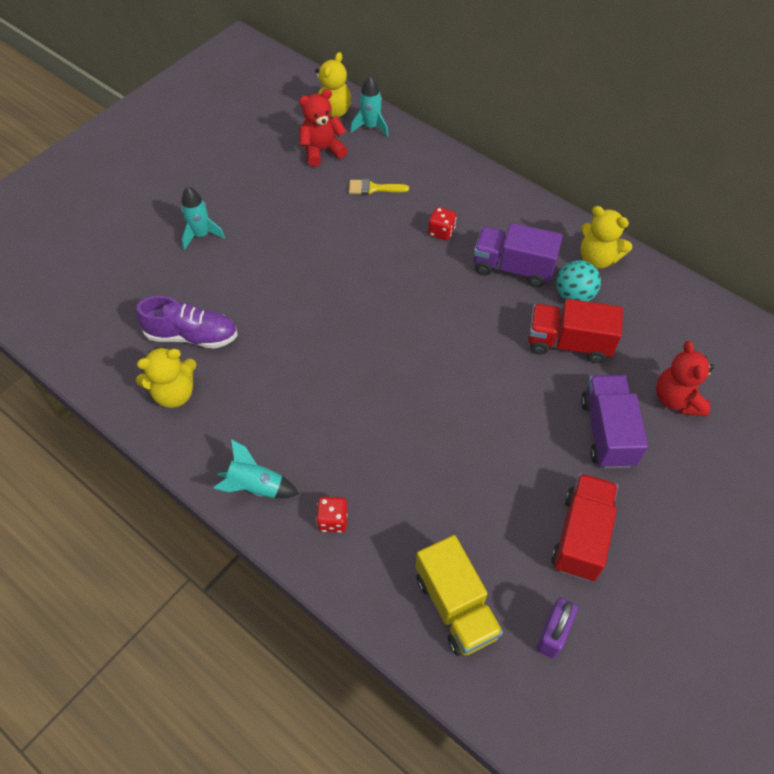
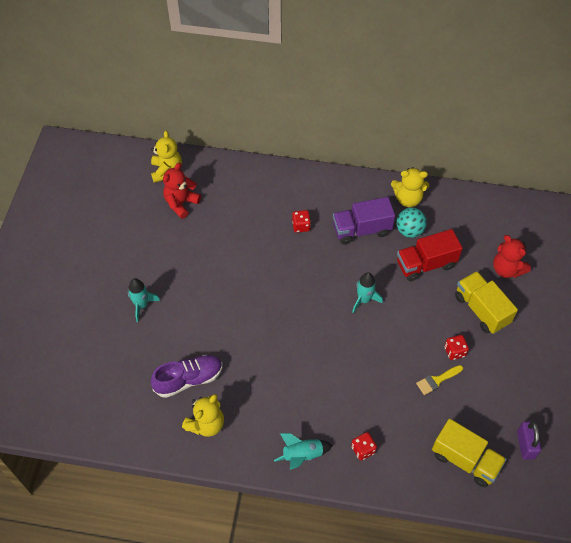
camera: 30 degrees left, 0 degrees up
(371, 127) = (202, 170): turquoise rocket -> turquoise rocket (364, 300)
(373, 188) = (235, 215): yellow brush -> yellow brush (437, 380)
(535, 464) = (454, 351): none -> red dice
(581, 536) = (505, 380): red truck -> none
(607, 432) = (481, 310): purple truck -> yellow truck

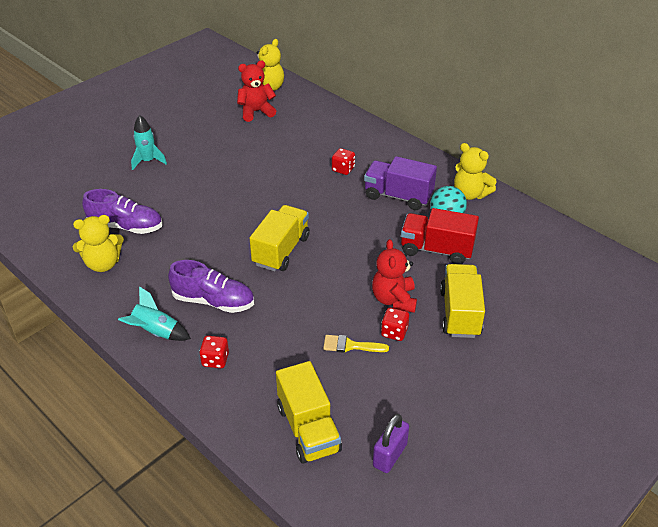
camera: 35 degrees right, 15 degrees down
(317, 403) = (213, 301): none -> purple shoe
(323, 330) = (281, 250): none -> yellow truck
(364, 300) = (344, 247): turquoise rocket -> none
(506, 269) = (523, 294): red teddy bear -> red teddy bear (394, 300)

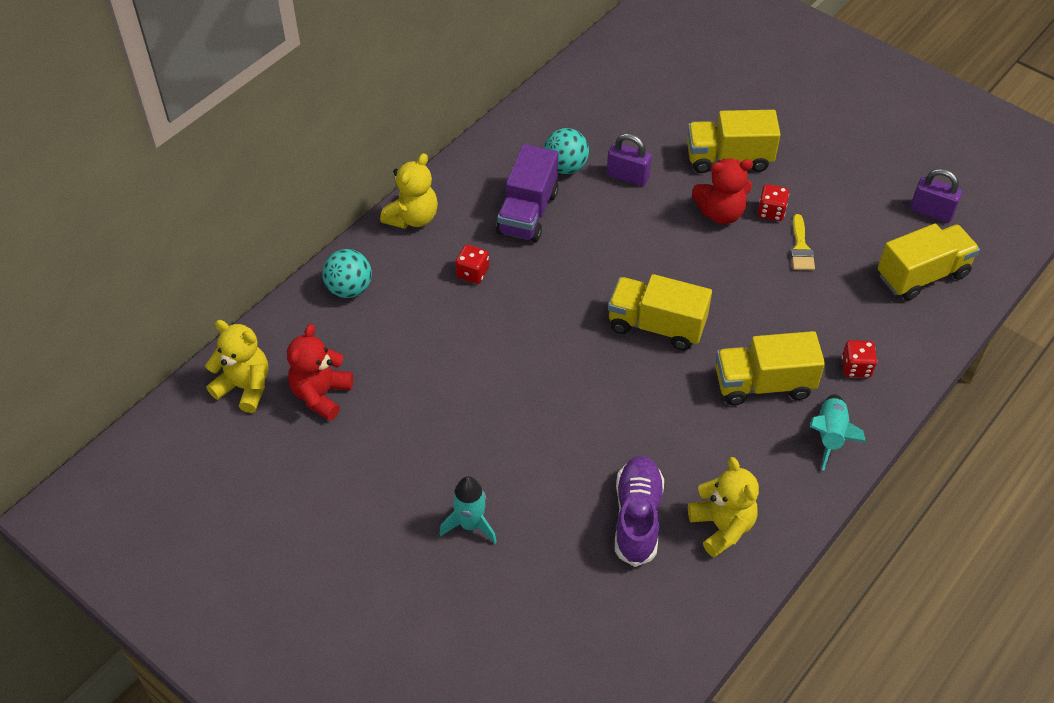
camera: 95 degrees left, 10 degrees up
(213, 301) = (763, 384): purple shoe -> yellow truck
(256, 112) = (321, 395): red teddy bear -> red teddy bear turned 45 degrees clockwise
(336, 121) = (349, 289): none -> turquoise ball
(436, 250) = (627, 176): red truck -> purple padlock
(470, 194) = (515, 144): yellow teddy bear -> yellow teddy bear (412, 218)

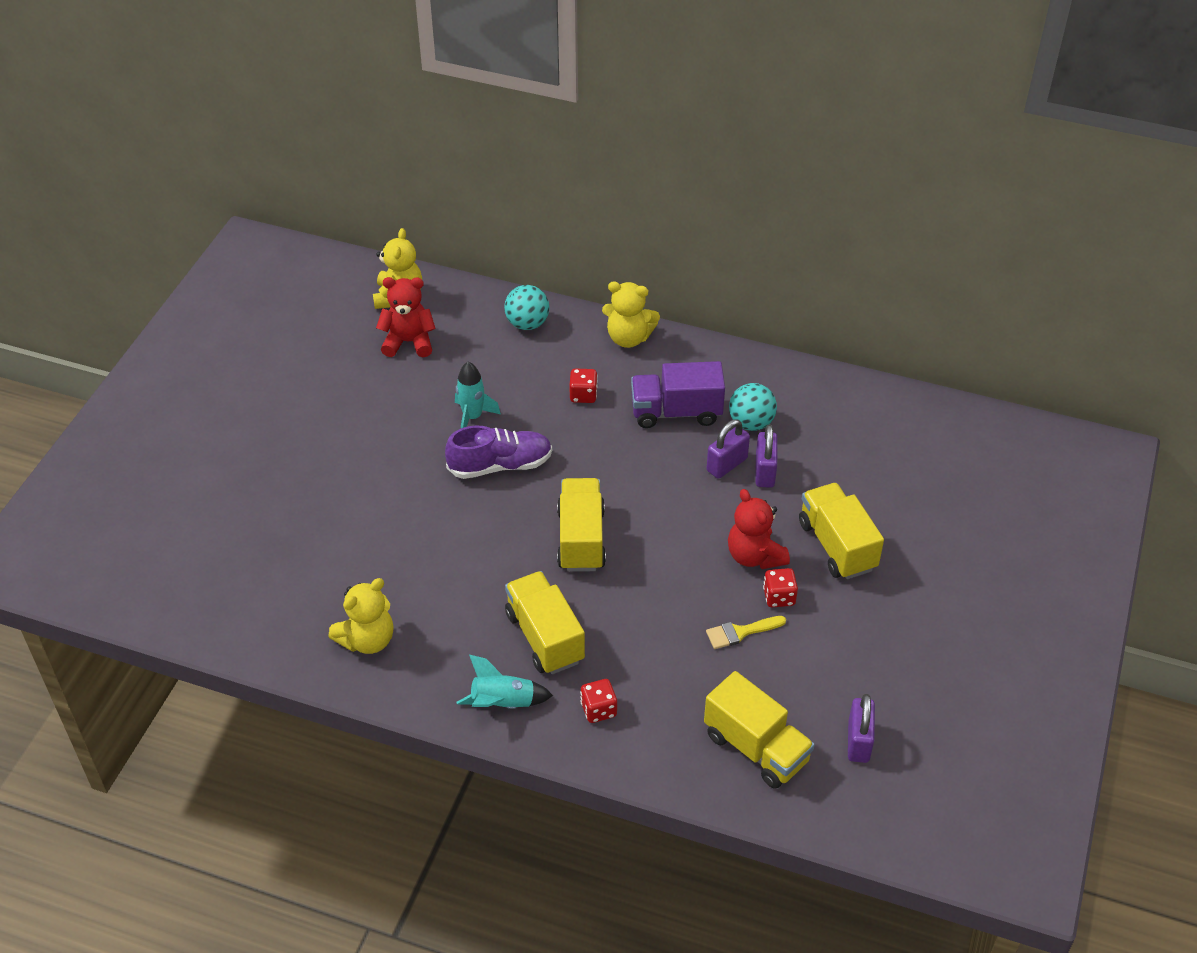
camera: 70 degrees right, 5 degrees down
(470, 525) = (313, 469): turquoise rocket -> turquoise rocket (472, 417)
(608, 198) = (727, 464): none -> purple padlock
(637, 517) = (357, 577): purple shoe -> purple shoe (500, 465)

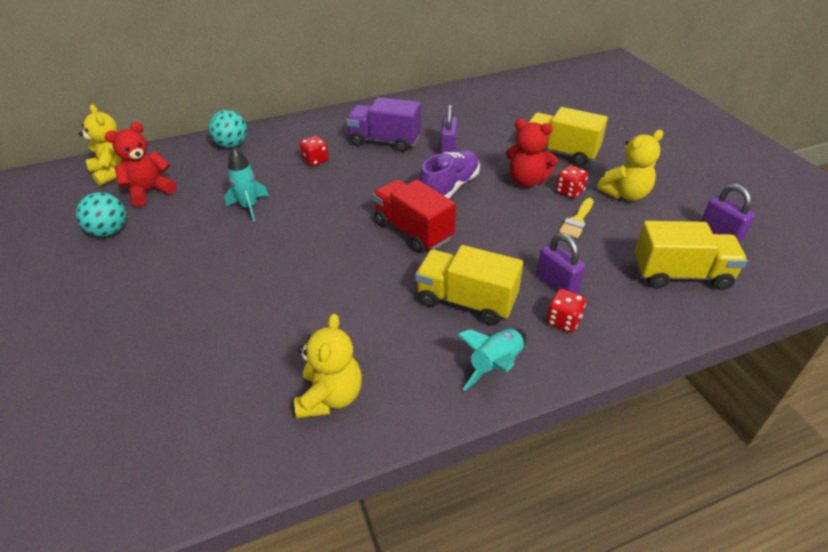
camera: 40 degrees left, 5 degrees down
(500, 465) = (303, 222): purple shoe -> purple shoe (449, 187)
(581, 539) = (413, 231): yellow truck -> red truck
(628, 338) = (309, 123): yellow teddy bear -> yellow teddy bear (625, 194)
(676, 412) = (385, 141): purple truck -> purple truck turned 60 degrees clockwise
(751, 423) = (434, 126): turquoise ball -> turquoise ball (109, 231)
(764, 472) = (474, 142): purple padlock -> purple padlock (557, 283)

